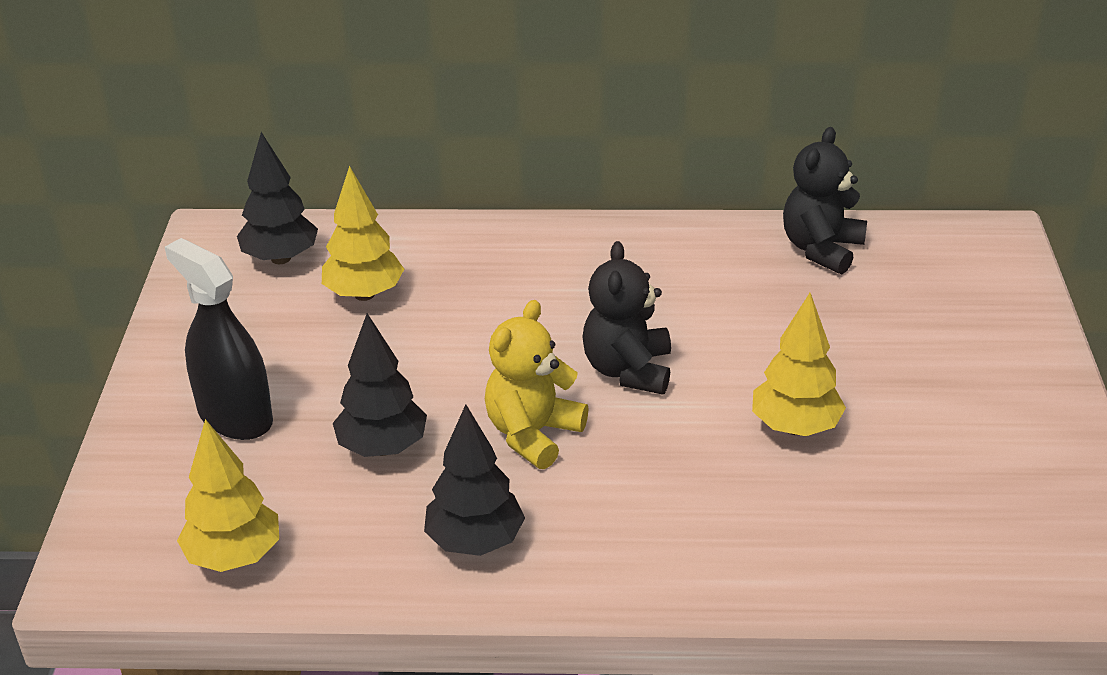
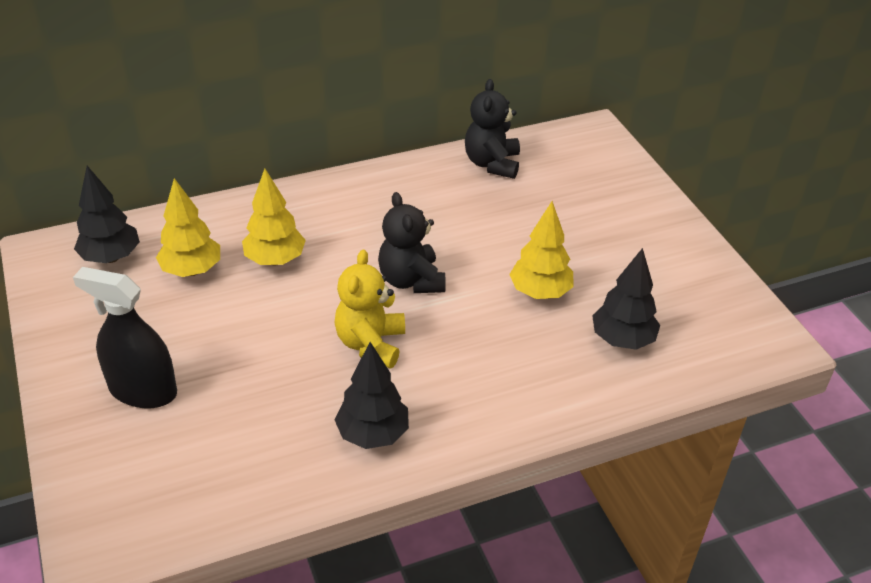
camera: 25 degrees left, 5 degrees up
(234, 556) = (202, 499): yellow tree -> yellow tree (275, 260)
(382, 448) = (269, 384): black tree -> black tree (622, 340)

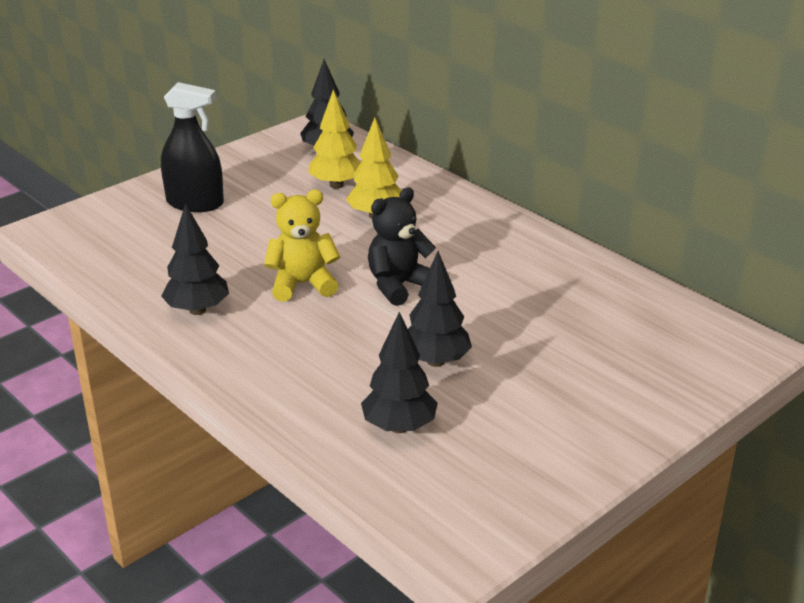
camera: 70 degrees right, 10 degrees down
(143, 390) = (195, 203): black spray bottle -> black spray bottle turned 105 degrees clockwise
(492, 164) = (619, 292): black teddy bear -> none
(540, 292) = (435, 361): yellow tree -> black tree

